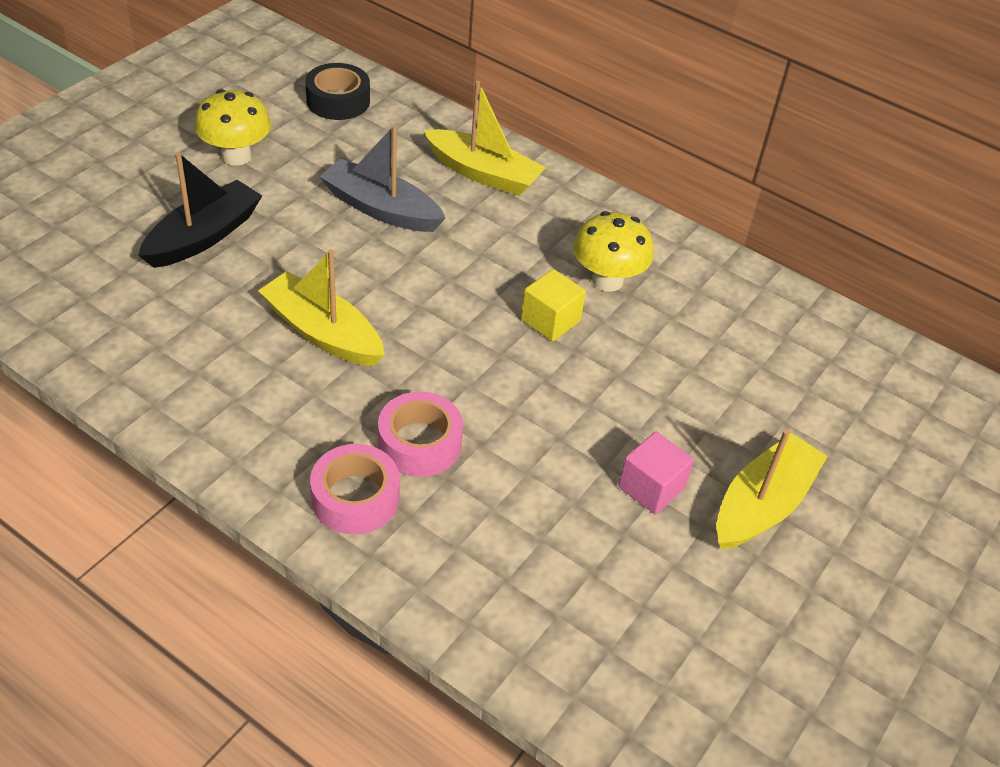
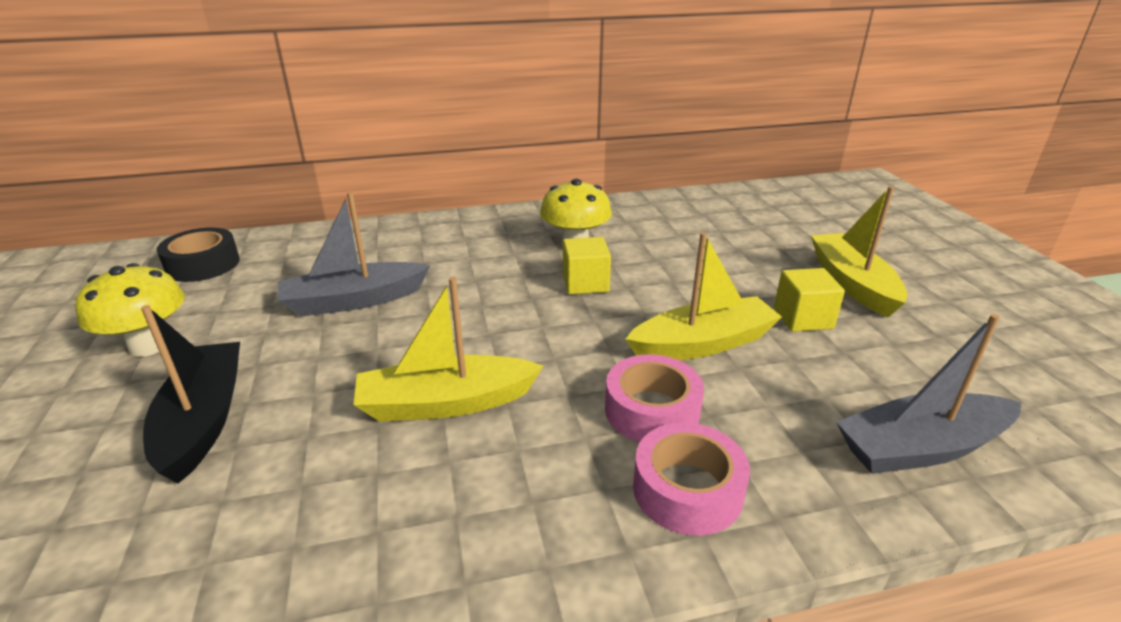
camera: 45 degrees left, 15 degrees down
(483, 173) = (397, 242): yellow boat -> yellow boat (703, 344)
(527, 618) = (921, 448): none -> grey boat
(651, 488) = (803, 318): pink cube -> yellow cube

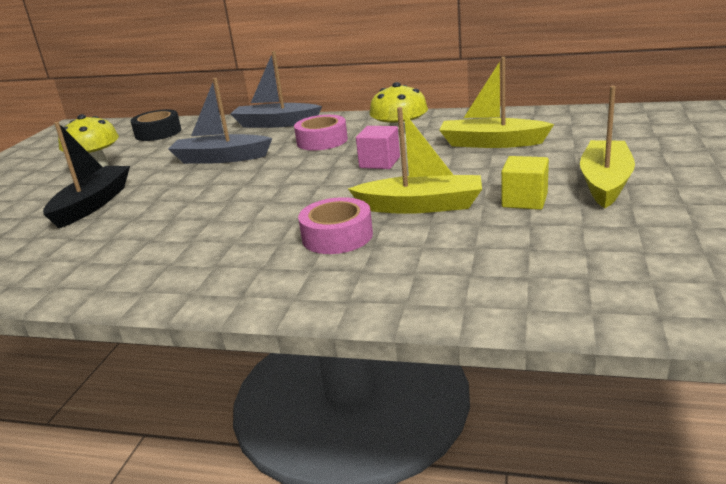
camera: 30 degrees right, 5 degrees down
(446, 403) = (218, 214): yellow boat -> yellow boat (491, 143)
(585, 283) = (379, 162): yellow cube -> pink cube
(687, 490) = (310, 277): pink tape -> pink tape (322, 141)
(921, 448) = (508, 286): grey boat -> grey boat (276, 124)

